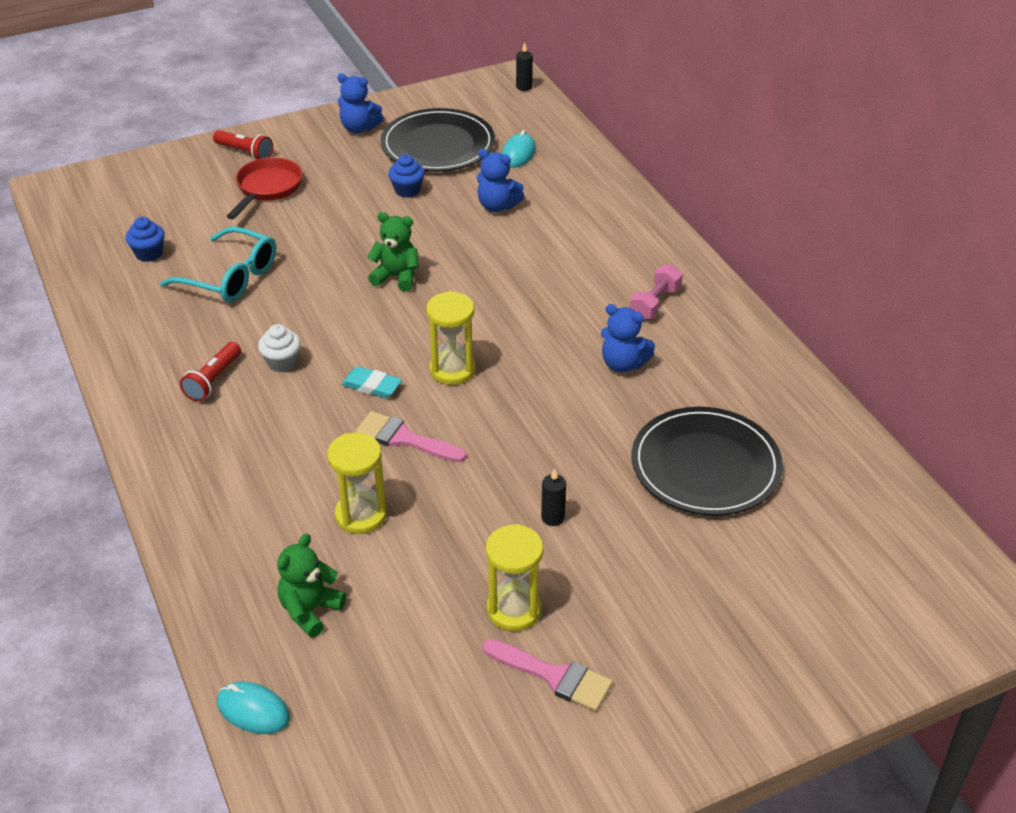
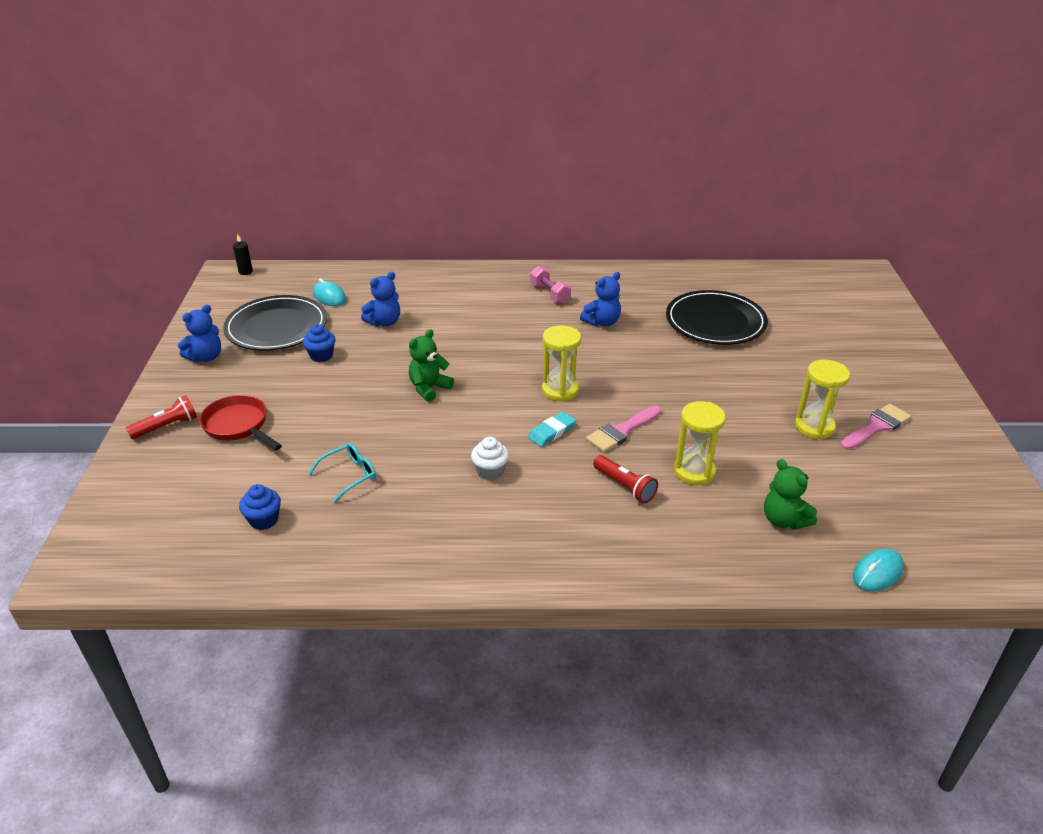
camera: 65 degrees left, 5 degrees down
(213, 380) = (485, 515): red flashlight -> red flashlight (624, 486)
(231, 277) = (349, 475): turquoise glasses -> turquoise glasses, size x0.61
(552, 517) = (735, 389): black candle -> none

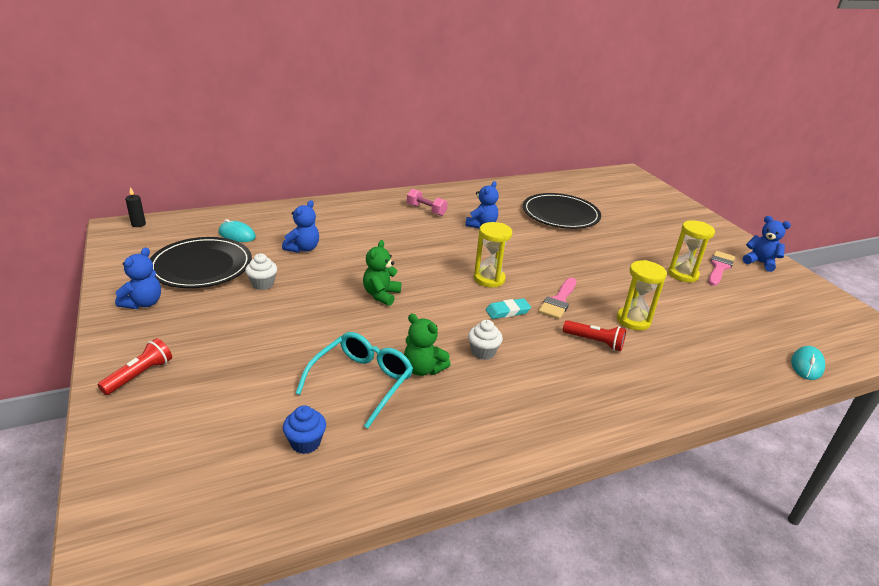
camera: 25 degrees left, 5 degrees down
(238, 426) = (220, 360): red pan -> none
(321, 356) = (263, 284): blue cupcake -> white cupcake
(349, 475) = (362, 382): turquoise glasses -> turquoise glasses, size x1.63
(552, 432) = (507, 311): turquoise eraser -> turquoise eraser turned 45 degrees clockwise
(784, 520) = (720, 342): green teddy bear -> green teddy bear (423, 369)
(946, 430) = (760, 263): none -> blue teddy bear

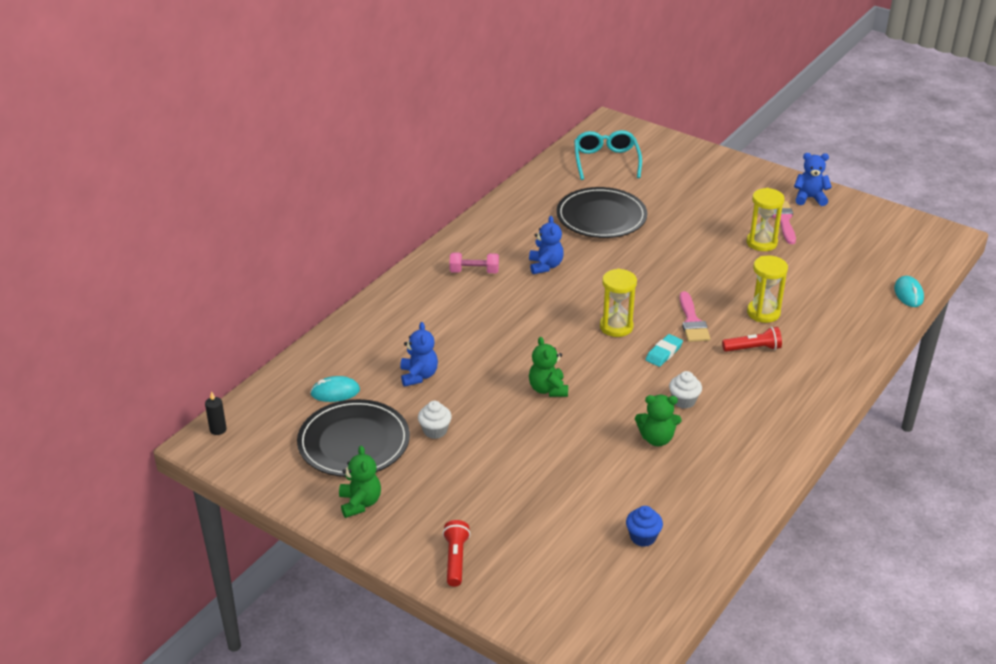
camera: 30 degrees left, 5 degrees up
(143, 303) = (360, 503): blue teddy bear -> green teddy bear
(362, 382) = (625, 473): turquoise glasses -> turquoise glasses (606, 161)

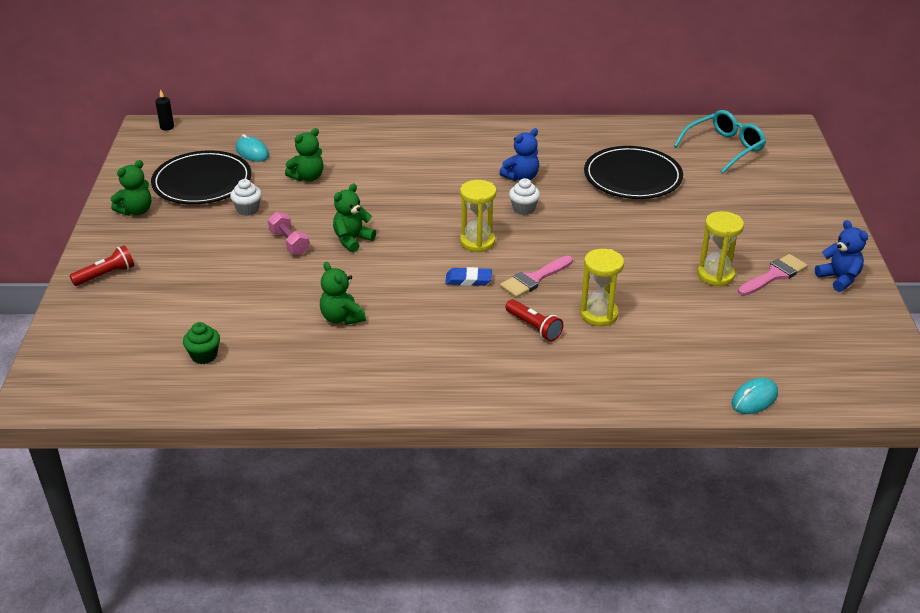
camera: 55 degrees right, 0 degrees up
(418, 376) = (307, 177): blue teddy bear -> green teddy bear
(474, 271) = (471, 149): pink dumbbell -> pink dumbbell (289, 243)
(643, 537) = (204, 356): blue cupcake -> green cupcake
(664, 353) = (468, 280): turquoise eraser -> blue eraser
(683, 401) = (410, 314): white cupcake -> white cupcake (523, 209)

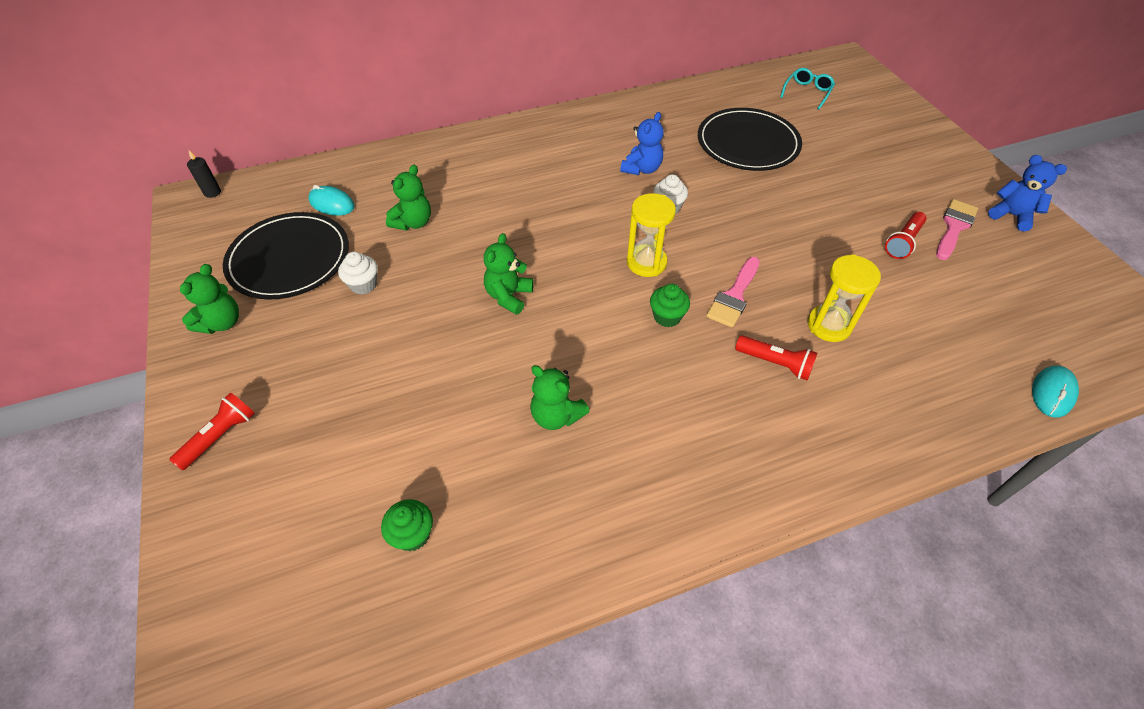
camera: 20 degrees left, 15 degrees up
(289, 243) = (437, 320): pink dumbbell -> none
(468, 280) = (667, 317): blue eraser -> green cupcake
(715, 275) = (903, 242): yellow hourglass -> red flashlight
(724, 148) = (807, 92): turquoise glasses -> turquoise glasses, size x0.61

